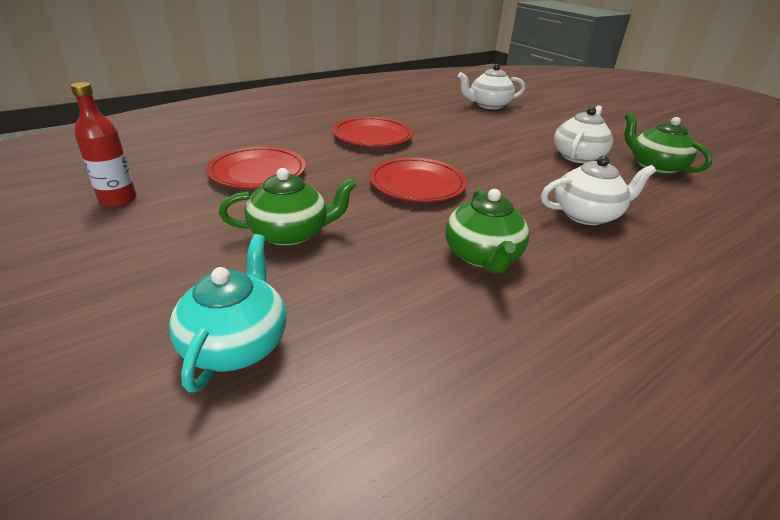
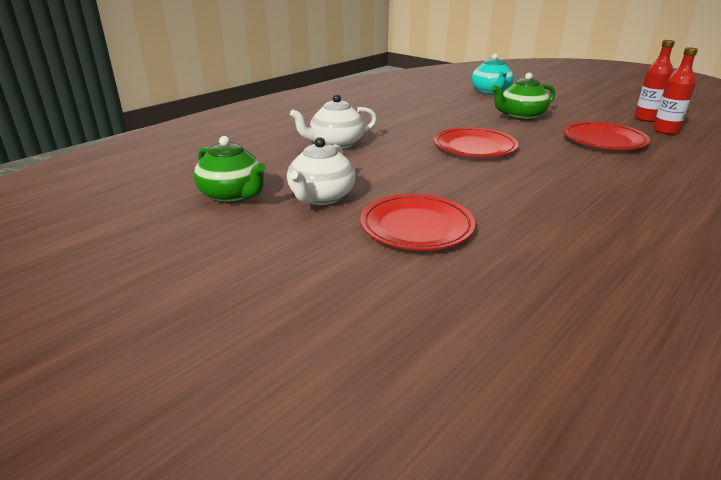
camera: 170 degrees right, 5 degrees down
(152, 176) = (665, 131): none -> red bottle
(372, 137) = (570, 188): red plate -> red plate (416, 227)
(482, 256) = (407, 119): green teapot -> none
(488, 105) = (467, 299): white teapot -> none

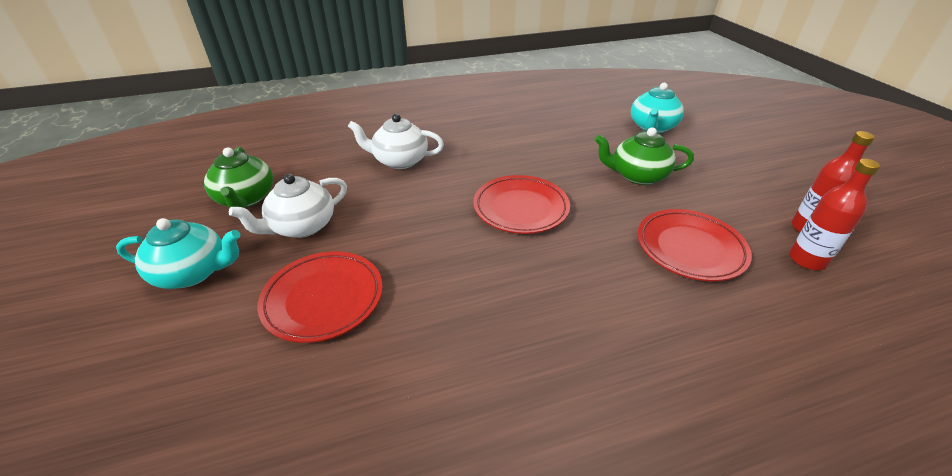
camera: 30 degrees right, 10 degrees up
(271, 248) = (193, 272): none -> turquoise teapot

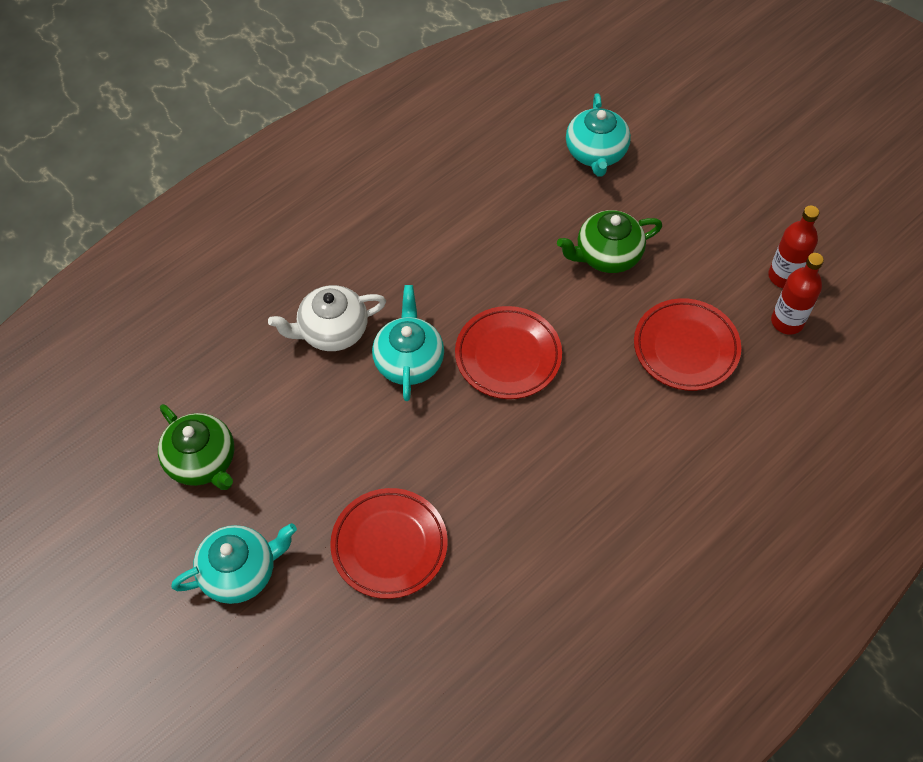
camera: 25 degrees left, 20 degrees up
(301, 226) = (299, 473): white teapot -> none
(440, 189) = (409, 360): none -> turquoise teapot

